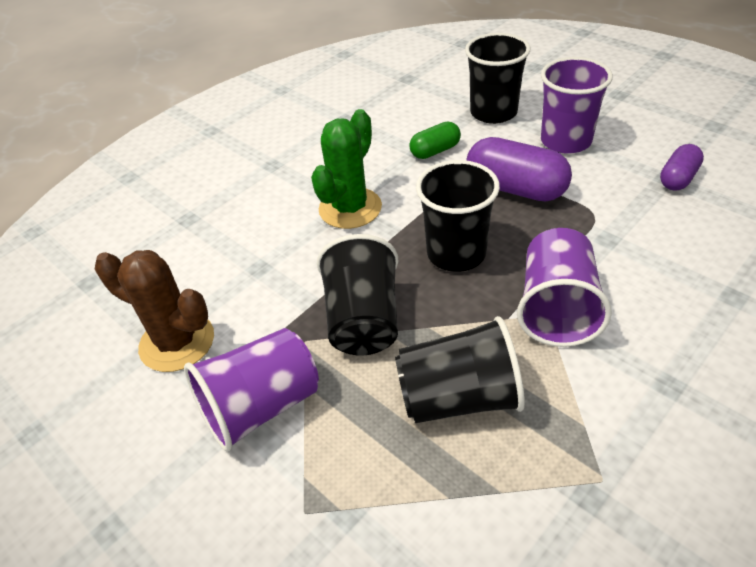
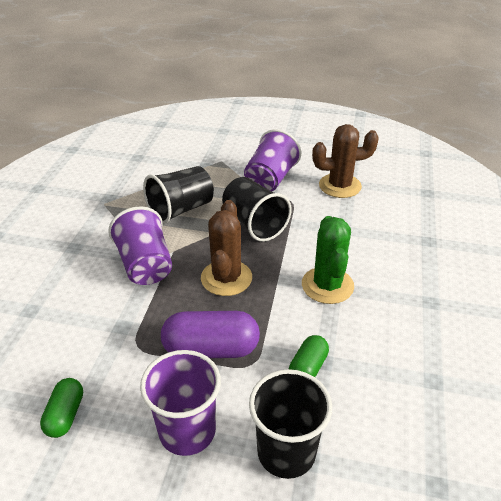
camera: 145 degrees right, 5 degrees down
(456, 253) = (226, 278): black cup -> brown cactus
(678, 178) = (65, 415): purple capsule -> green capsule

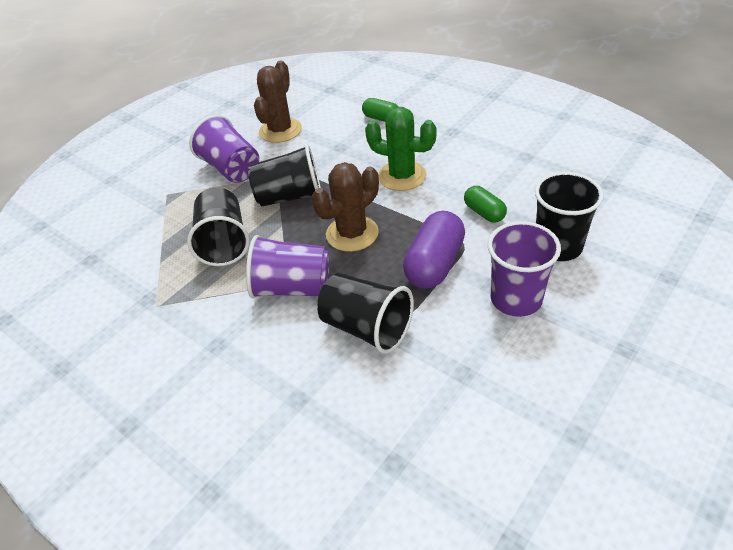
camera: 60 degrees left, 5 degrees up
(65, 415) = (462, 383): green capsule -> green capsule (381, 118)
(114, 326) = (366, 328): none -> black cup
(226, 278) = (352, 234): brown cactus -> brown cactus turned 75 degrees counterclockwise

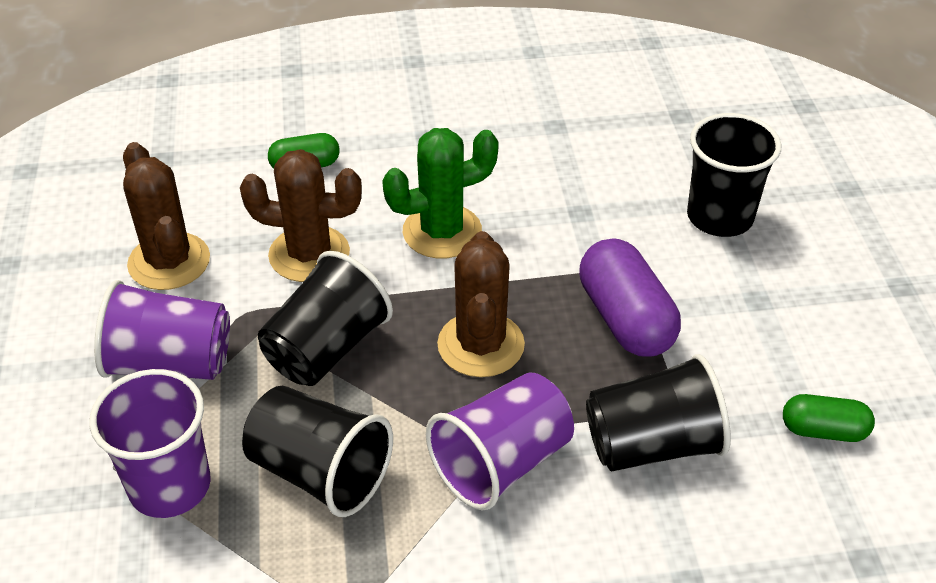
camera: 50 degrees left, 0 degrees up
(334, 155) = (309, 254): none -> brown cactus
(484, 213) = (598, 223): green capsule -> green capsule (823, 430)
(516, 299) = (753, 302): purple cup -> purple cup (170, 486)

